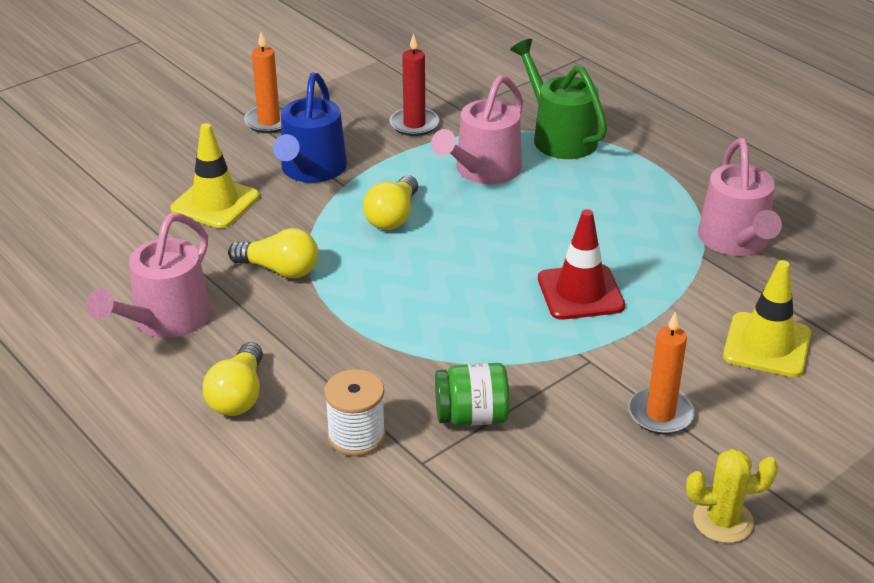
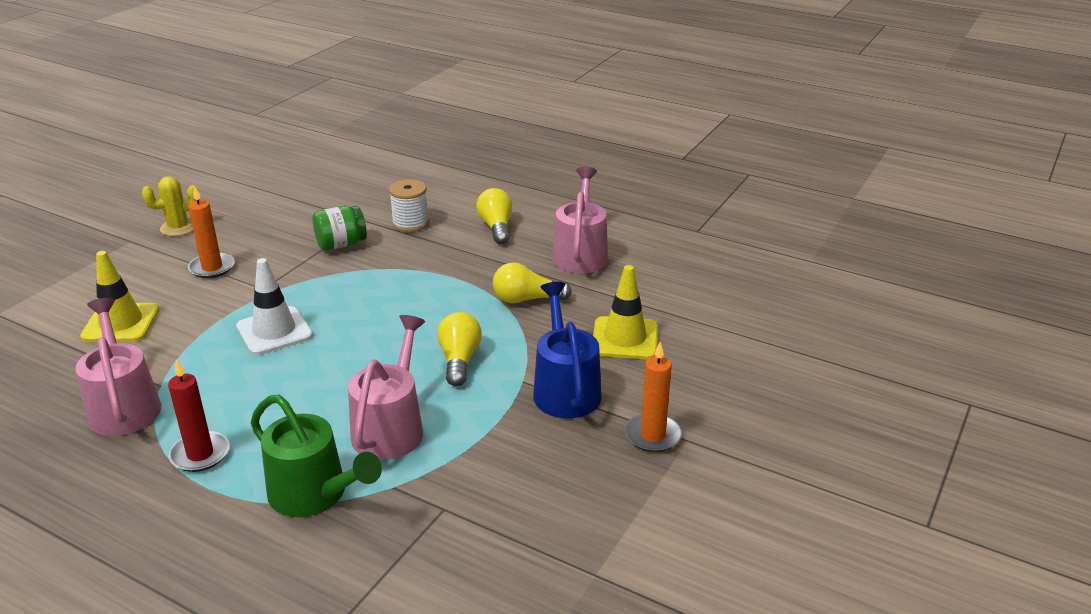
camera: 160 degrees right, 5 degrees down
(414, 124) = (491, 471): red candle -> red candle (200, 454)
(580, 292) = (274, 331): red traffic cone -> white traffic cone

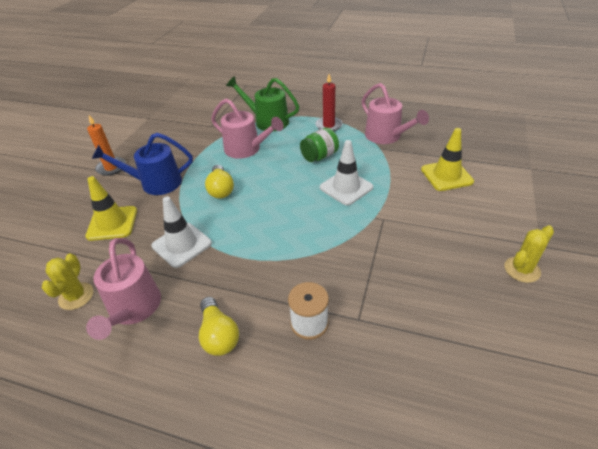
camera: 170 degrees right, 10 degrees up
(212, 268) = (440, 230): orange candle -> none
(341, 244) = (358, 277): green jar -> green jar (319, 156)
(391, 428) = (246, 149): pink watering can -> pink watering can turned 60 degrees counterclockwise
(526, 299) = (182, 245): yellow light bulb -> white traffic cone
(565, 389) = (156, 183): blue watering can -> blue watering can turned 105 degrees clockwise
(646, 271) = (76, 296): none -> yellow cactus

